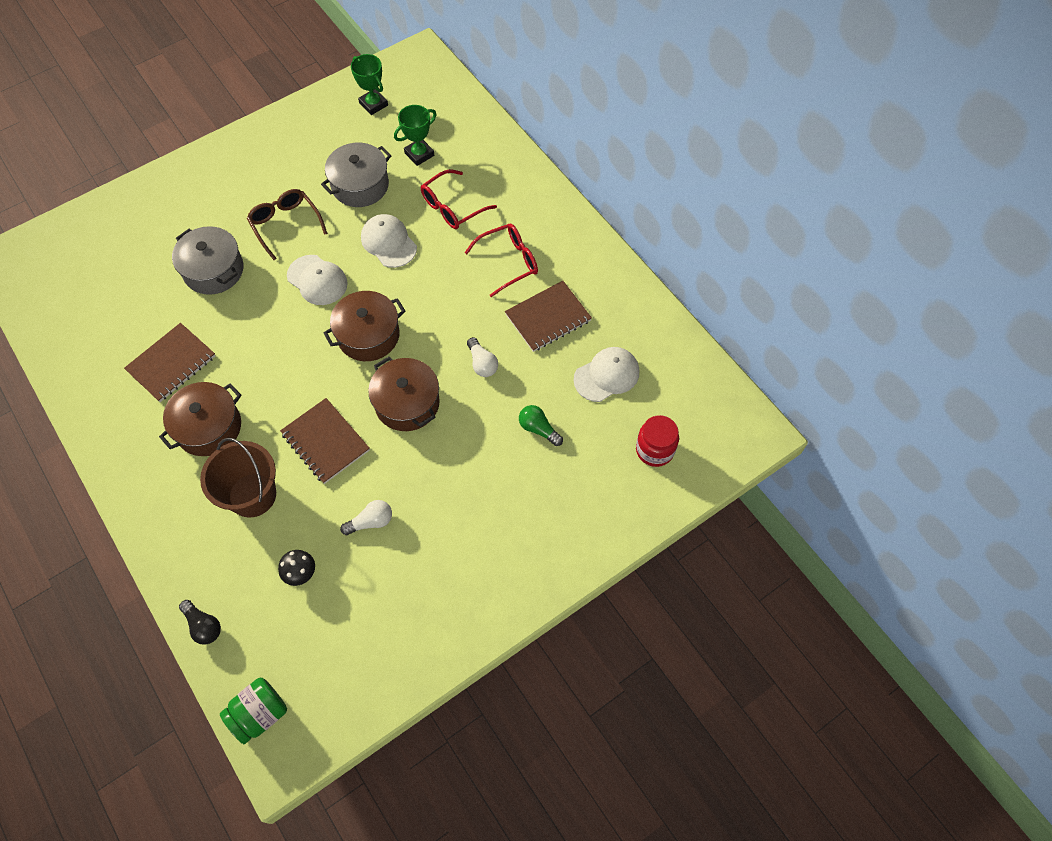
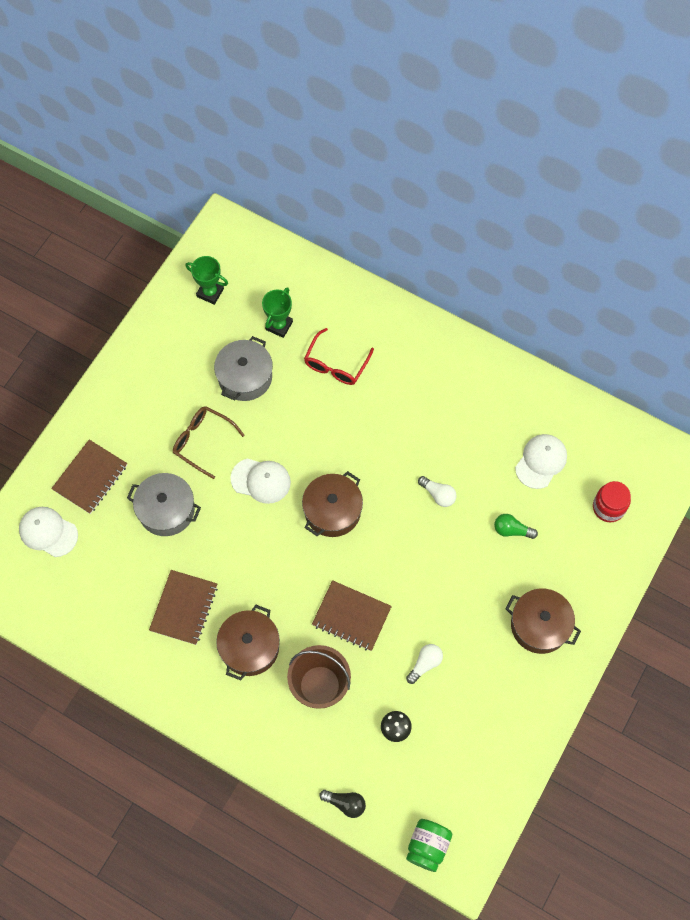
camera: 25 degrees left, 5 degrees up
(388, 242) = (301, 420): white cap -> white cap (48, 532)
(407, 403) = (397, 555): brown pot -> brown pot (539, 625)
(509, 262) = (411, 395): red glasses -> none
(548, 318) = (469, 431): brown notebook -> brown notebook (90, 477)

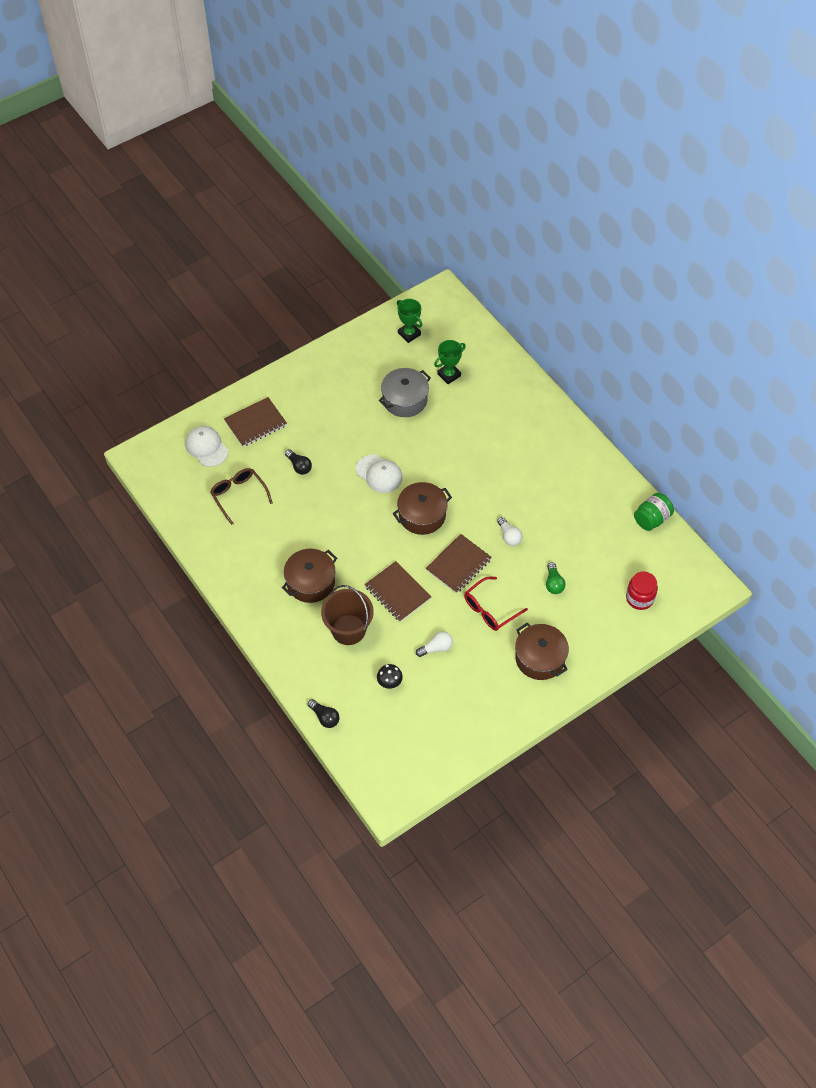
camera: 25 degrees right, 10 degrees down
(166, 510) = (299, 466): grey pot -> black light bulb
(184, 608) = (277, 536): brown notebook -> brown notebook (458, 565)
(202, 441) = (350, 431): brown glasses -> brown glasses (238, 495)
(336, 364) = (478, 417): red glasses -> red glasses (490, 609)
(427, 846) = (371, 773): green jar -> green jar (651, 519)
(512, 530) = (553, 583): green light bulb -> green light bulb turned 135 degrees counterclockwise
(541, 461) = (602, 545): white cap -> none

